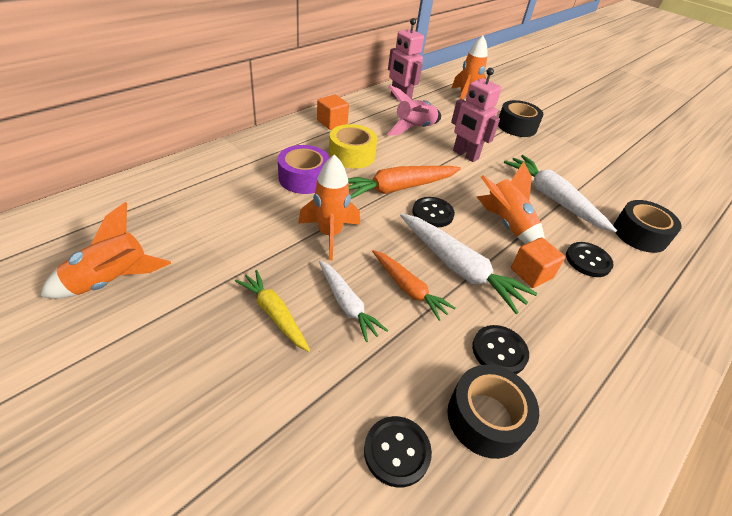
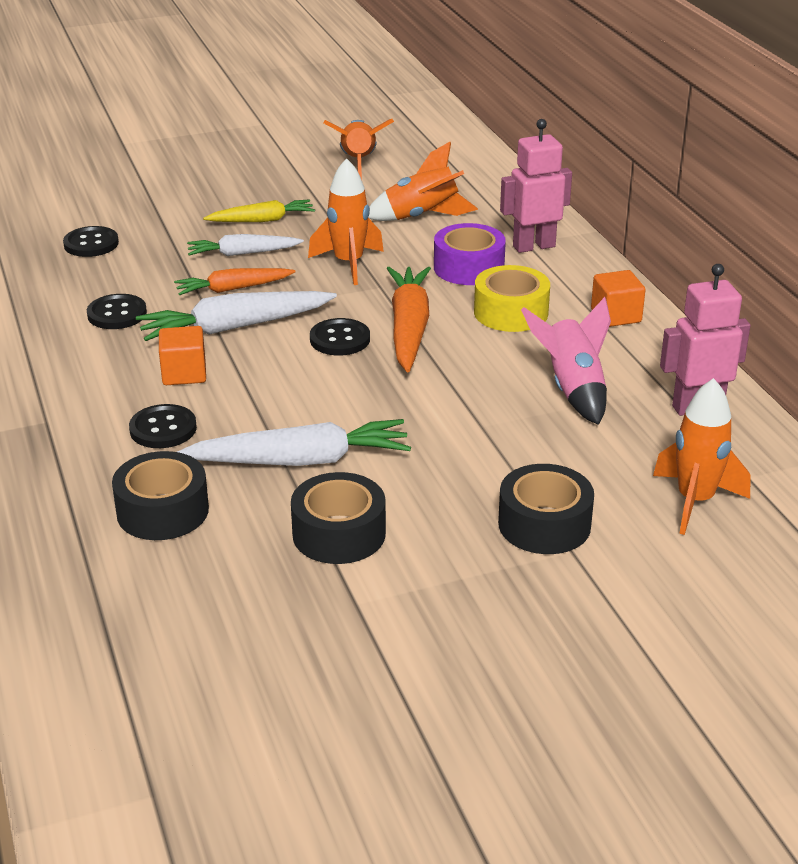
camera: 120 degrees right, 10 degrees down
(465, 155) = (466, 416): pink robot -> pink robot (533, 246)
(486, 418) = (71, 286): black tape -> black tape (339, 533)
(506, 224) = (277, 390): orange rocket -> orange rocket (422, 217)

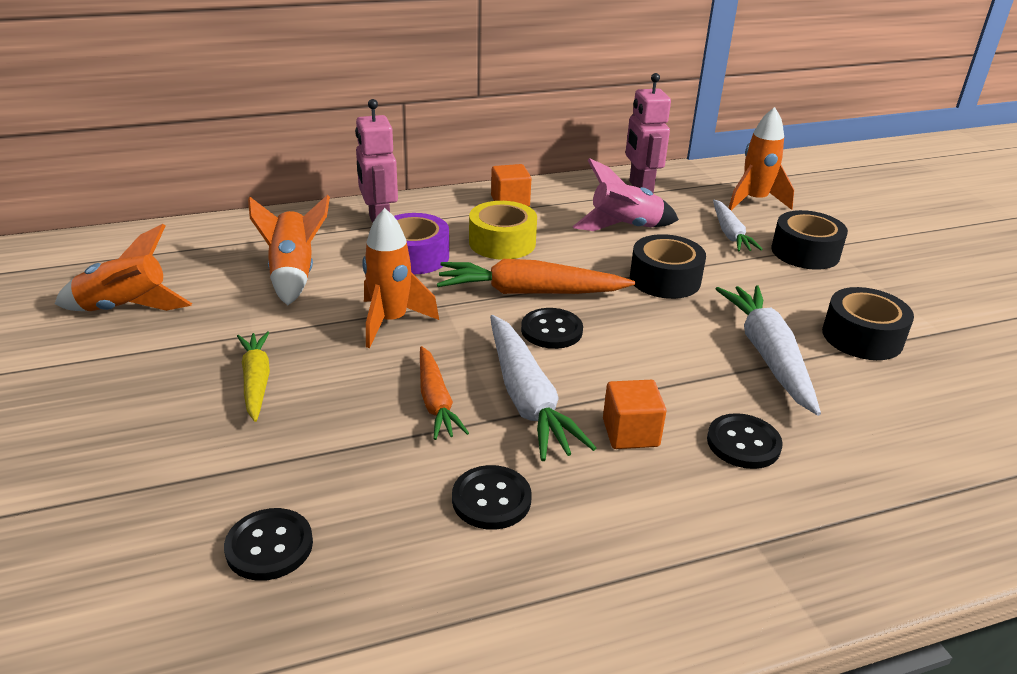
camera: 90 degrees left, 0 degrees up
(162, 511) = (882, 436): black tape -> black tape (665, 279)
(243, 253) = (345, 396): white carrot -> white carrot (730, 234)

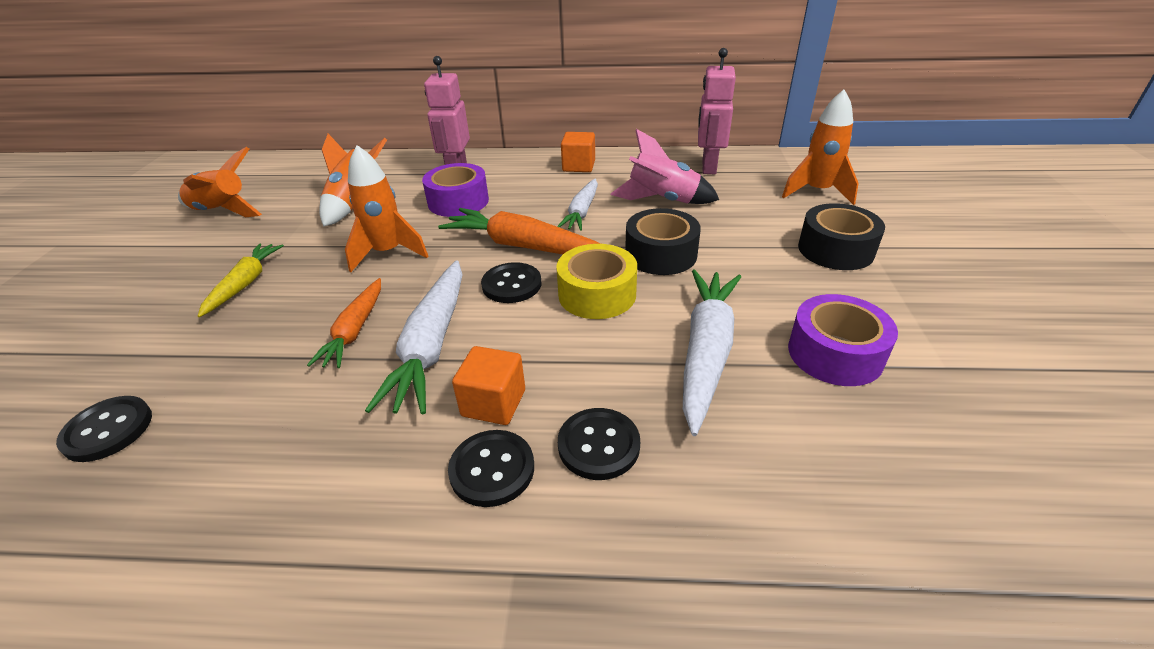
camera: 25 degrees right, 5 degrees up
(491, 499) = (309, 438): black button -> black button (492, 469)
(502, 243) = (540, 200): yellow tape -> yellow tape (597, 294)
(730, 234) = (765, 220): white carrot -> white carrot (581, 212)
(862, 337) = (835, 353): black tape -> purple tape

